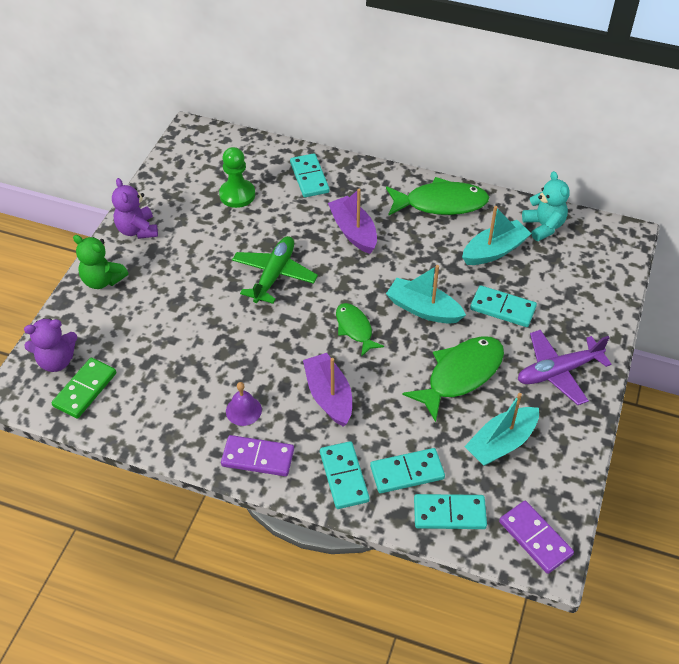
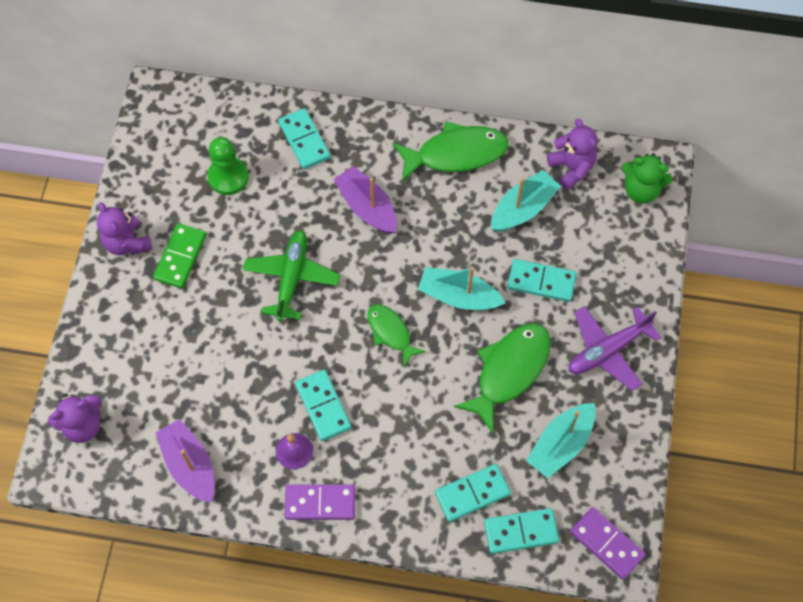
camera: 10 degrees left, 15 degrees up
(85, 389) = (122, 454): green domino -> green domino (180, 257)
(102, 280) = (105, 315): green teddy bear -> green teddy bear (641, 190)
(329, 396) = (378, 419): purple boat -> purple boat (189, 465)
(344, 476) = (411, 509): turquoise domino -> turquoise domino (323, 406)
(543, 226) = (571, 167): turquoise teddy bear -> purple teddy bear

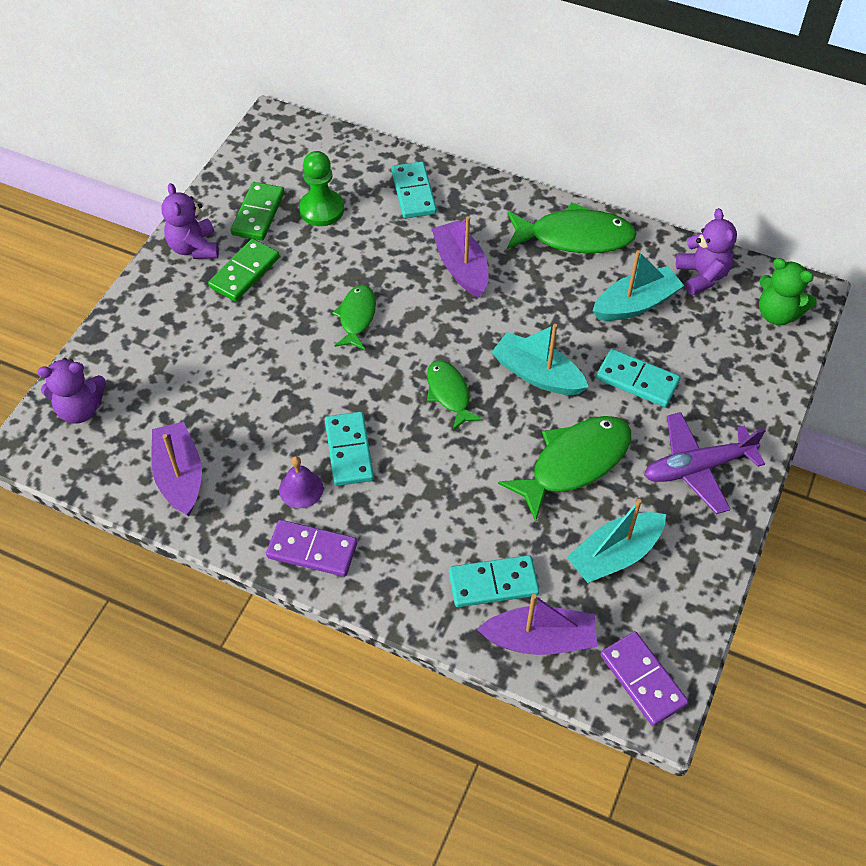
camera: 15 degrees right, 10 degrees down
(173, 194) = (258, 214): none -> green domino
(291, 278) = (356, 317): green plane -> green fish
(521, 531) = (540, 639): turquoise domino -> purple boat

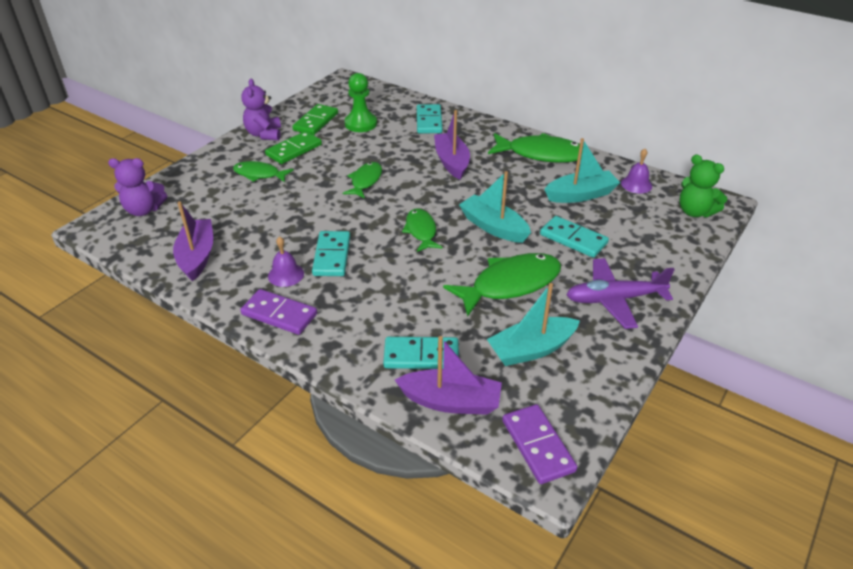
camera: 10 degrees right, 15 degrees down
(212, 324) = (259, 174): none -> green fish
(702, 276) = (636, 184): purple teddy bear -> purple bell

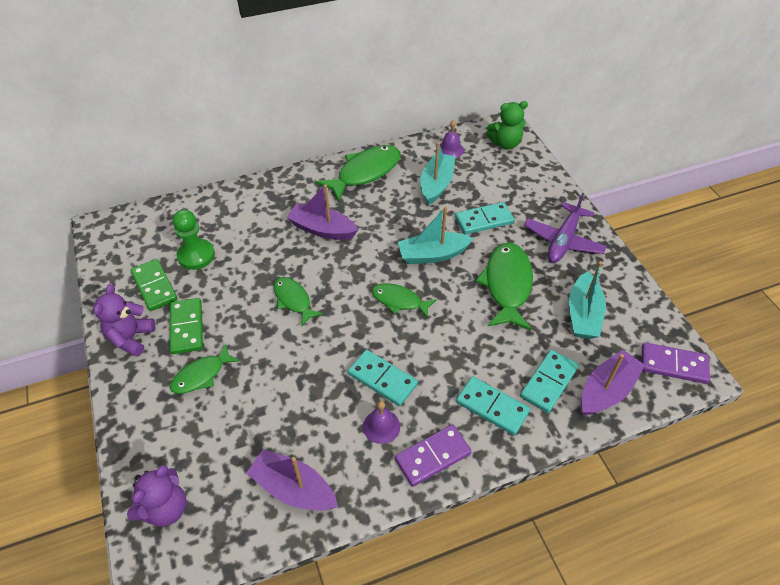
camera: 55 degrees left, 10 degrees up
(264, 134) = (131, 338): purple teddy bear -> purple teddy bear turned 75 degrees clockwise
(429, 121) = (245, 208): turquoise domino -> turquoise domino (492, 407)

